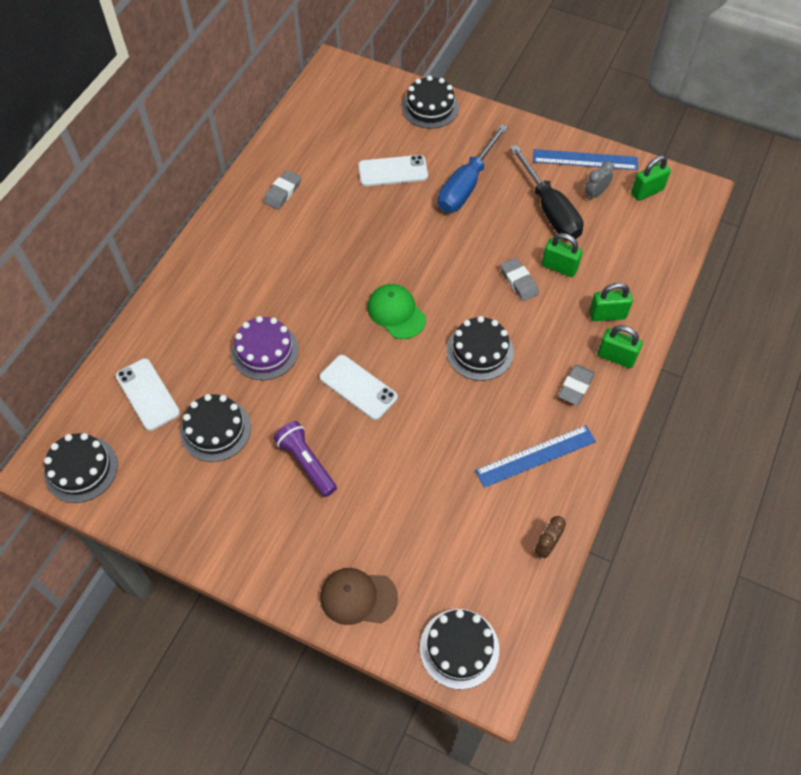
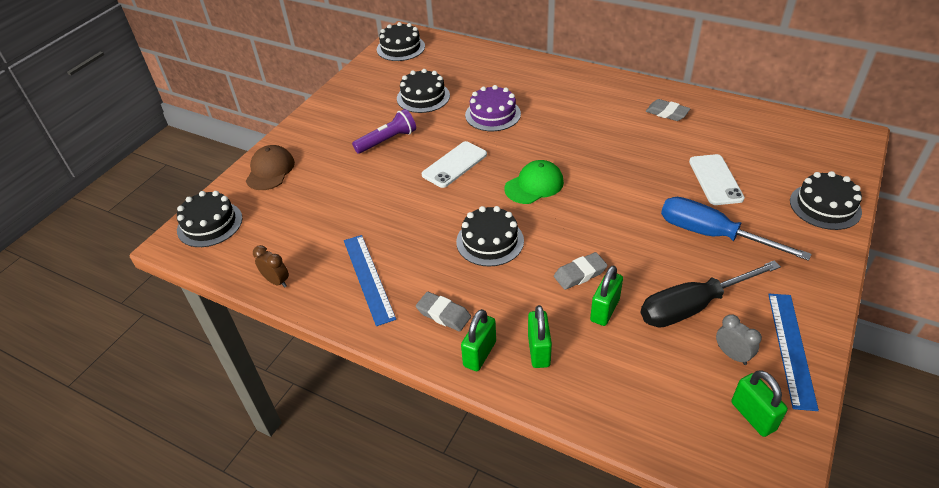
camera: 95 degrees right, 15 degrees down
(147, 394) = (456, 66): white phone -> none

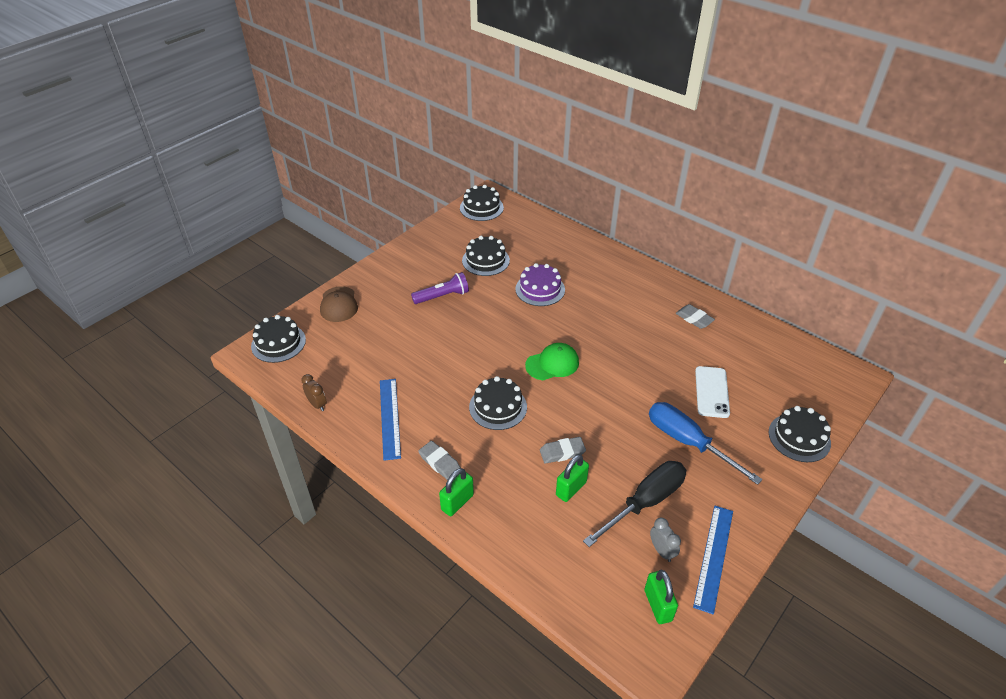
camera: 10 degrees right, 0 degrees up
(270, 170) = (338, 304): brown cap -> brown cap turned 150 degrees clockwise
(454, 165) = (491, 330): white phone -> none
(539, 351) = (505, 510): green padlock -> none
(692, 307) = (645, 502): black screwdriver -> black screwdriver turned 150 degrees clockwise

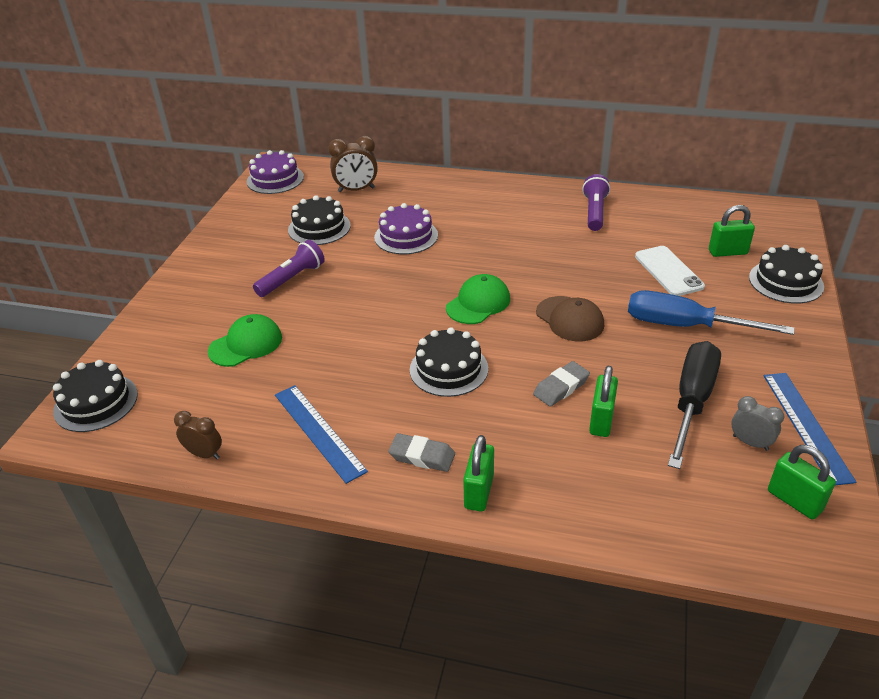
camera: 25 degrees left, 5 degrees down
(338, 304) = (156, 330): brown cap -> brown cap (570, 319)
(384, 336) = (246, 344): none -> green cap
(481, 208) = (275, 179): black cake -> purple cake
(531, 236) = (356, 190): none -> brown clock
(694, 319) = (594, 212): grey eraser -> purple flashlight
(773, 393) = (727, 252): none -> green padlock

